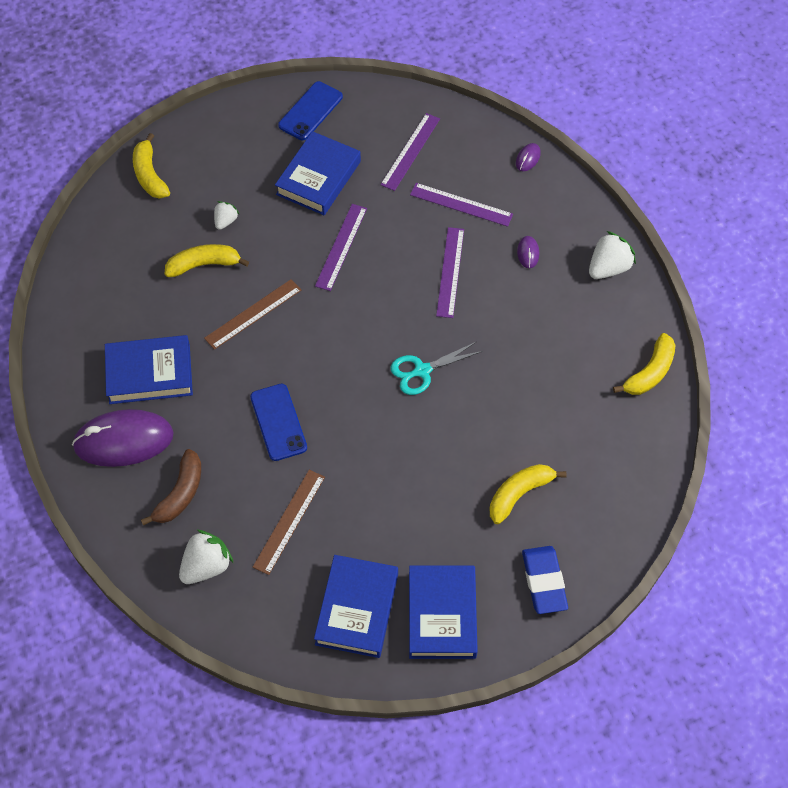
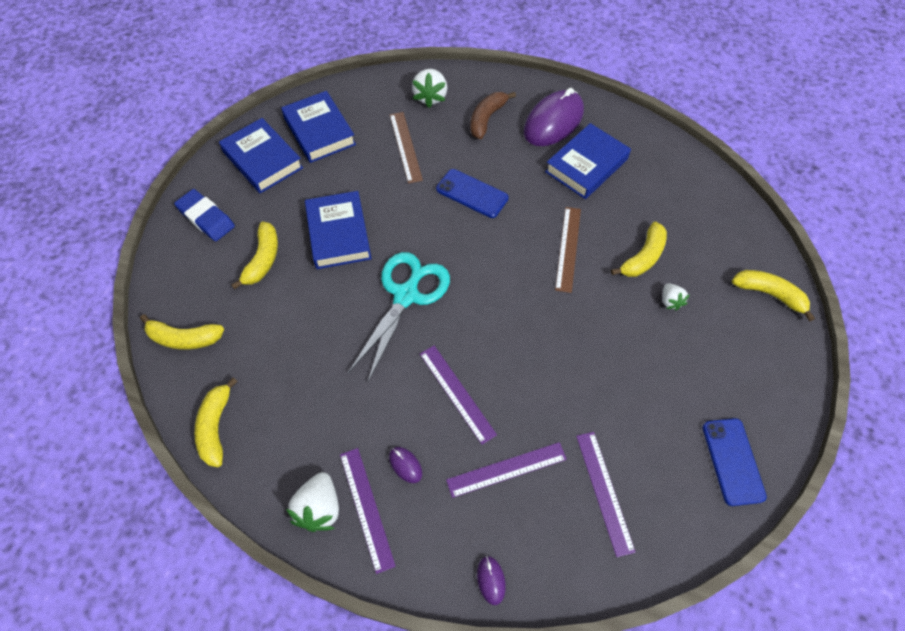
camera: 140 degrees right, 0 degrees up
(180, 494) = (487, 119): brown banana -> brown banana turned 45 degrees clockwise
(318, 178) = (649, 396): blue book -> blue book (339, 234)
(341, 247) = (564, 348): purple ruler -> purple ruler (366, 508)
(422, 371) = (406, 295): turquoise scissors -> turquoise scissors, size x1.63
(635, 465) = (184, 338): none -> yellow banana

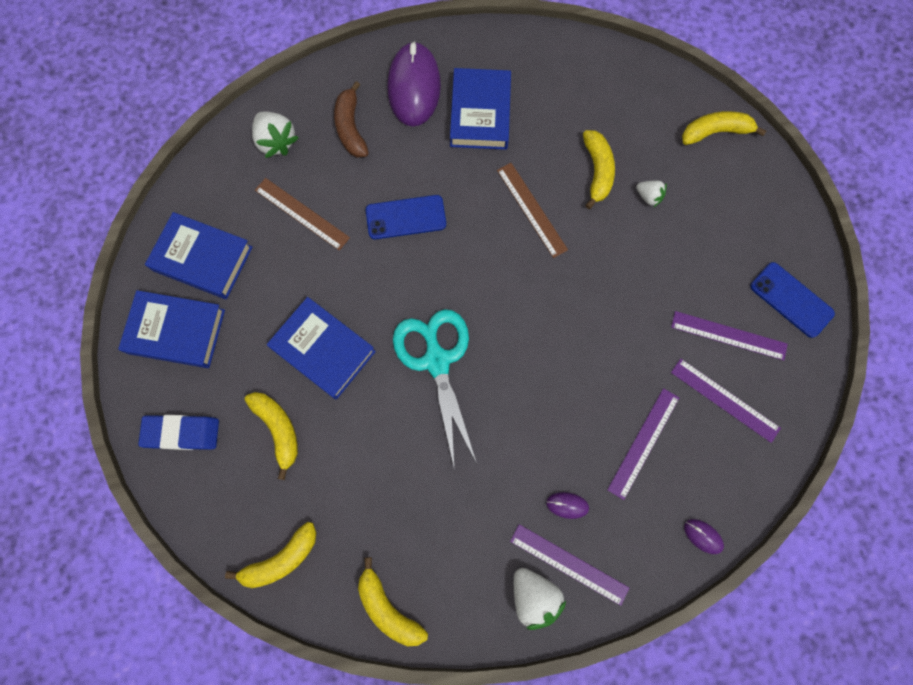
camera: 40 degrees left, 15 degrees up
(457, 393) = (554, 413): purple ruler -> purple ruler (728, 335)

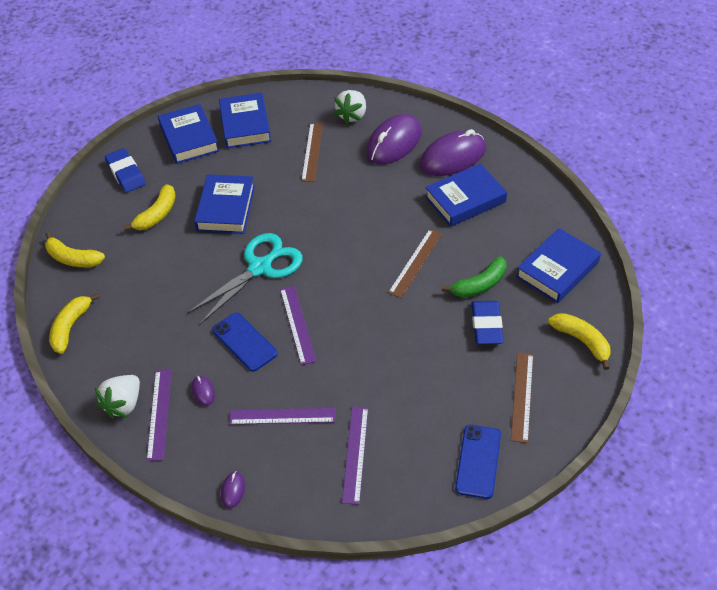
camera: 60 degrees right, 25 degrees down
(351, 128) = (393, 143): brown banana -> purple mouse
(406, 217) = (352, 201): blue phone -> blue phone (244, 342)
(597, 171) = (479, 285): yellow banana -> green banana
(622, 95) = (557, 269): none -> blue book
(648, 197) = (486, 325): white strawberry -> blue eraser
(728, 335) = (412, 431): purple ruler -> purple ruler (297, 324)
(744, 219) = (522, 396): none -> brown ruler

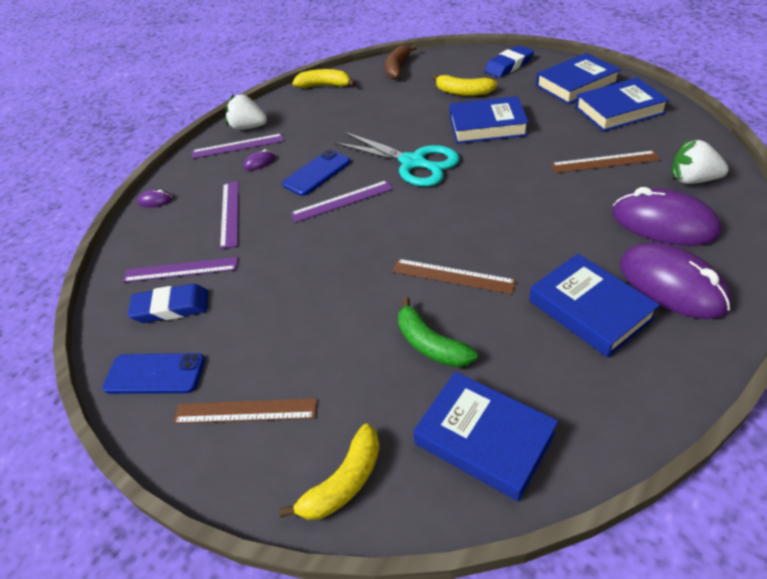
camera: 85 degrees right, 5 degrees down
(73, 258) = (397, 68): yellow banana -> brown banana
(486, 325) = (360, 360): blue eraser -> blue eraser (171, 307)

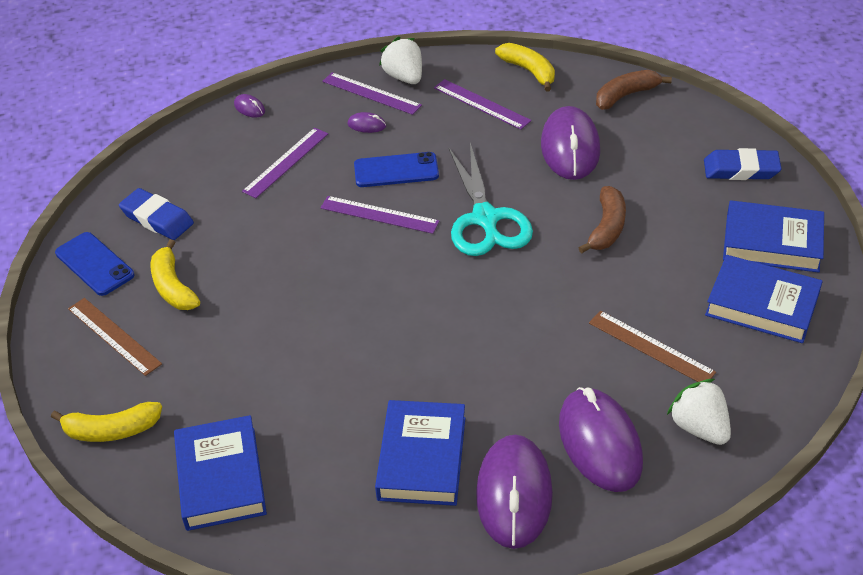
camera: 40 degrees right, 0 degrees up
(181, 270) = (197, 190): purple ruler -> purple ruler (481, 104)
(406, 104) = (570, 148): none -> purple mouse
(430, 344) = (278, 387): green banana -> none
(452, 276) = (367, 348): brown ruler -> none
(463, 92) = (644, 171): yellow banana -> yellow banana (173, 287)
(487, 126) = (607, 227): blue book -> brown banana

